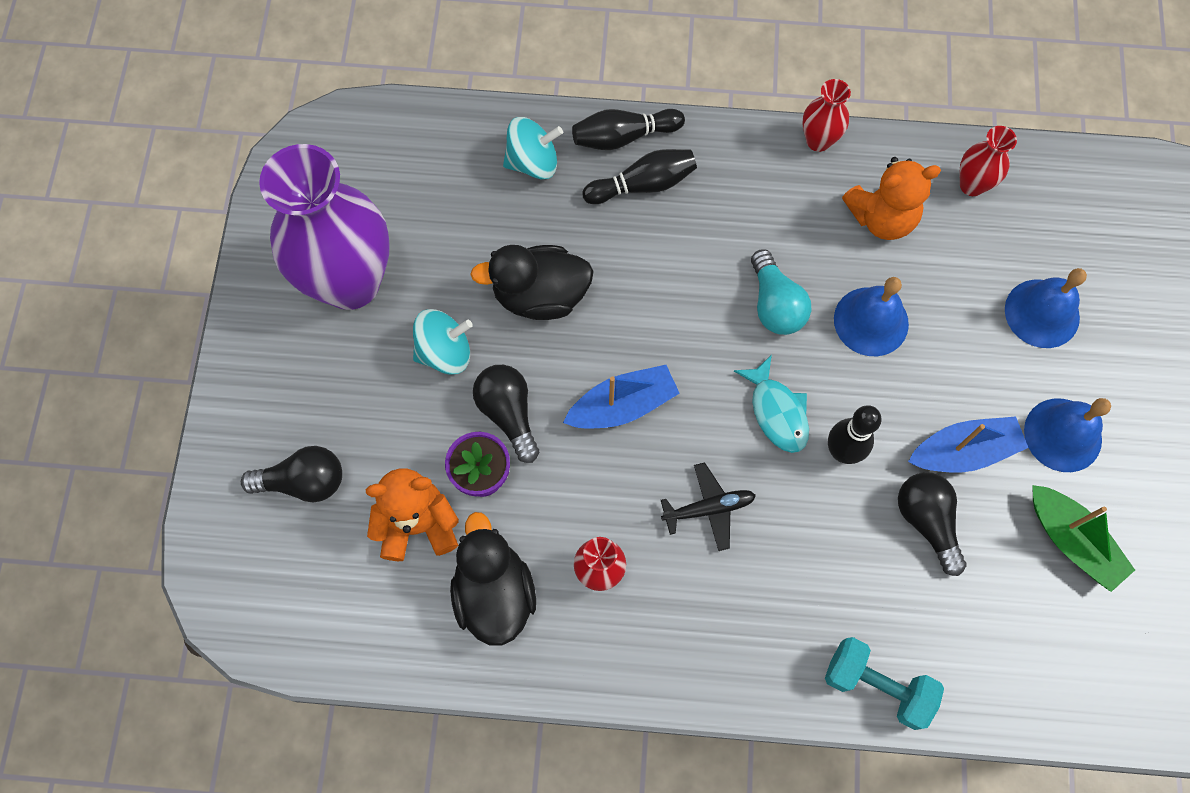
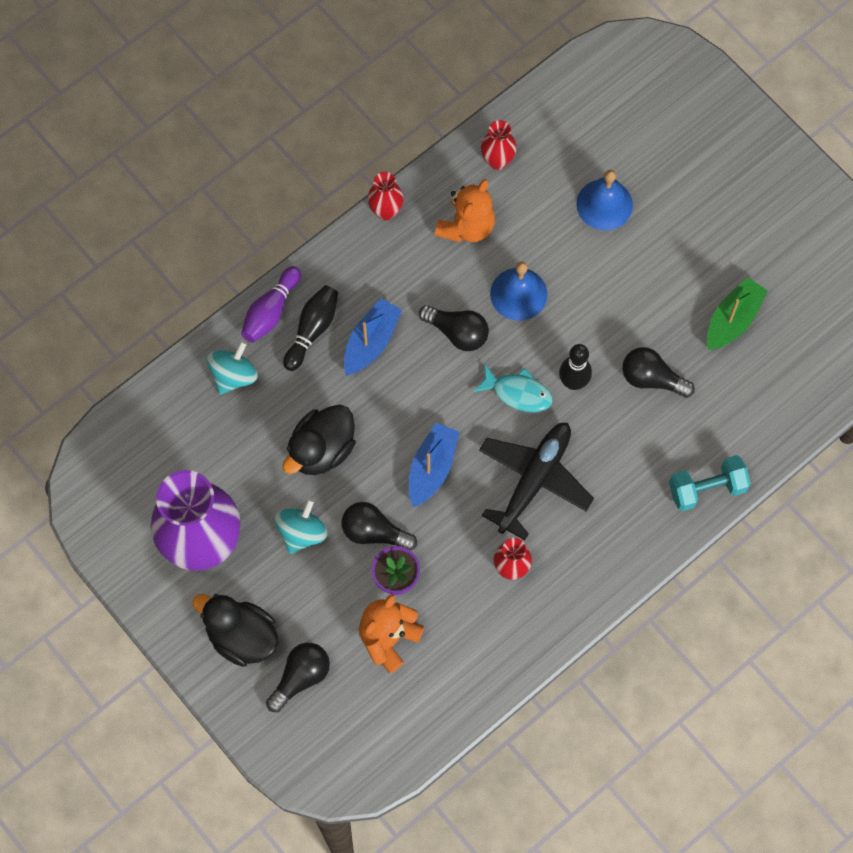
camera: 45 degrees left, 0 degrees up
(494, 593) = (468, 633): black duck -> black duck (241, 637)
(624, 137) = (271, 311): black bowling pin -> purple bowling pin
(708, 508) = (534, 480): black plane -> black plane, size x1.84
(775, 304) = (457, 333): turquoise light bulb -> black light bulb
(963, 451) = (635, 323): blue boat -> blue boat (371, 342)
(1063, 435) = (677, 265): blue bell -> none
(1071, 541) = (732, 320): green boat -> green boat turned 60 degrees counterclockwise

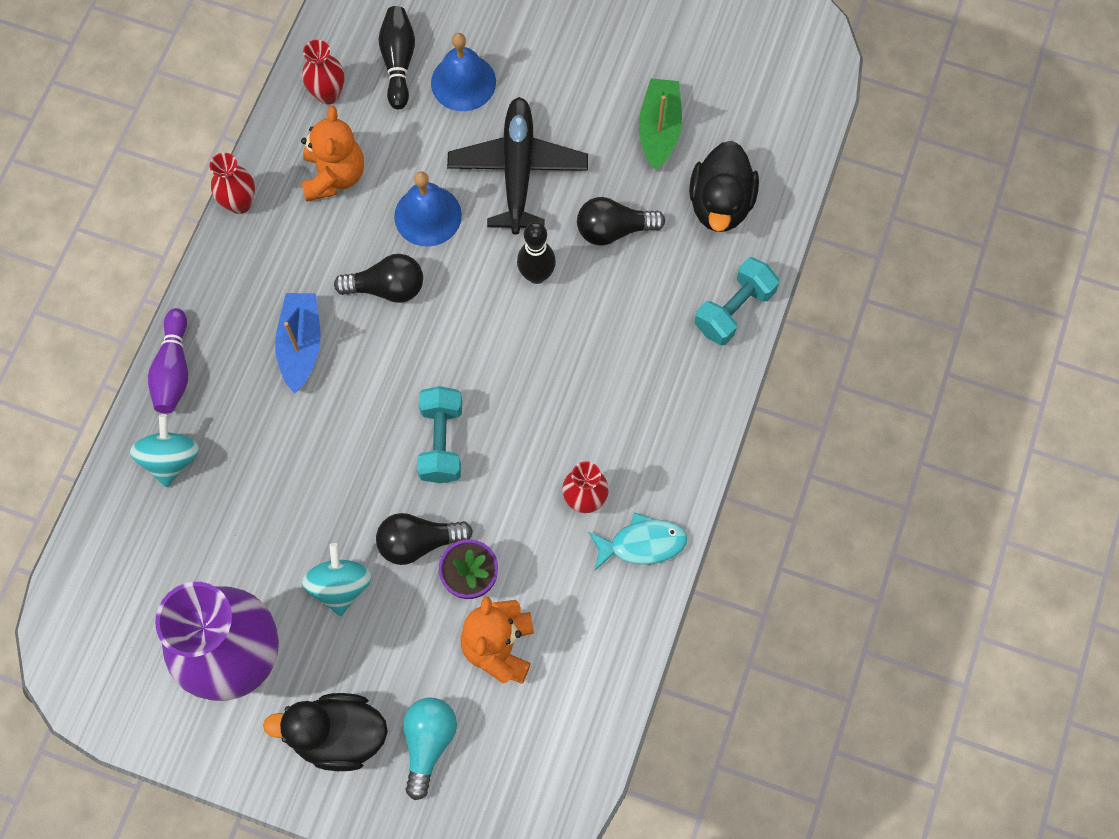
camera: 30 degrees left, 0 degrees up
(301, 677) = (428, 743): black light bulb -> turquoise light bulb
(312, 330) = (230, 366): black bowling pin -> black bowling pin (398, 62)
(321, 450) = (312, 486): black duck -> black duck (720, 204)
(432, 468) = (441, 442): blue boat -> turquoise dumbbell
(518, 393) = (486, 316): turquoise fish -> turquoise fish (642, 544)
(534, 480) = (555, 396): black plane -> black plane (518, 170)

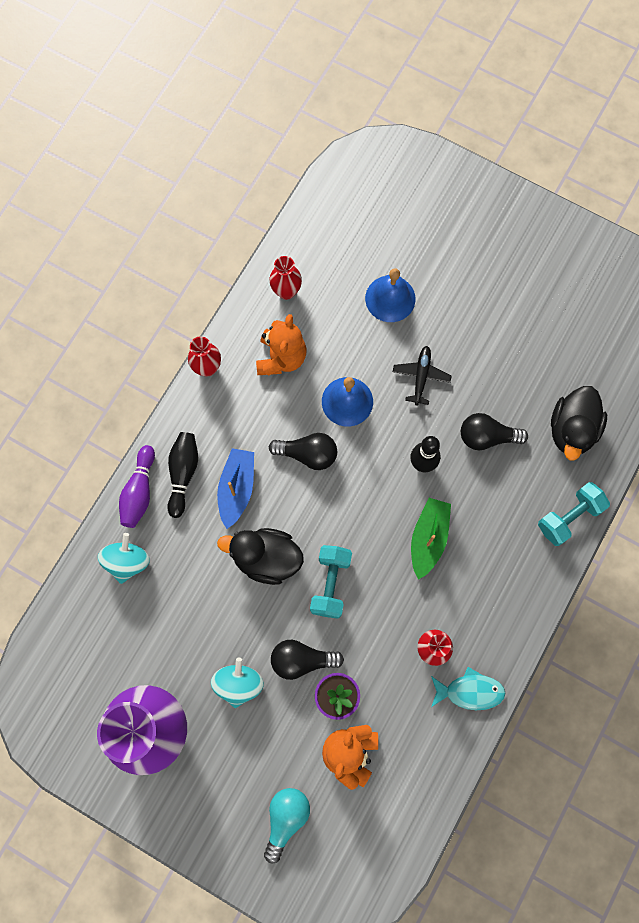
camera: 10 degrees right, 5 degrees up
(338, 736) = (220, 800): black duck -> black duck (266, 558)
(398, 62) = (343, 274): black bowling pin -> black bowling pin (183, 474)
(518, 170) = (421, 376): black plane -> black plane, size x0.54
(659, 130) = (534, 362): green boat -> green boat (428, 538)

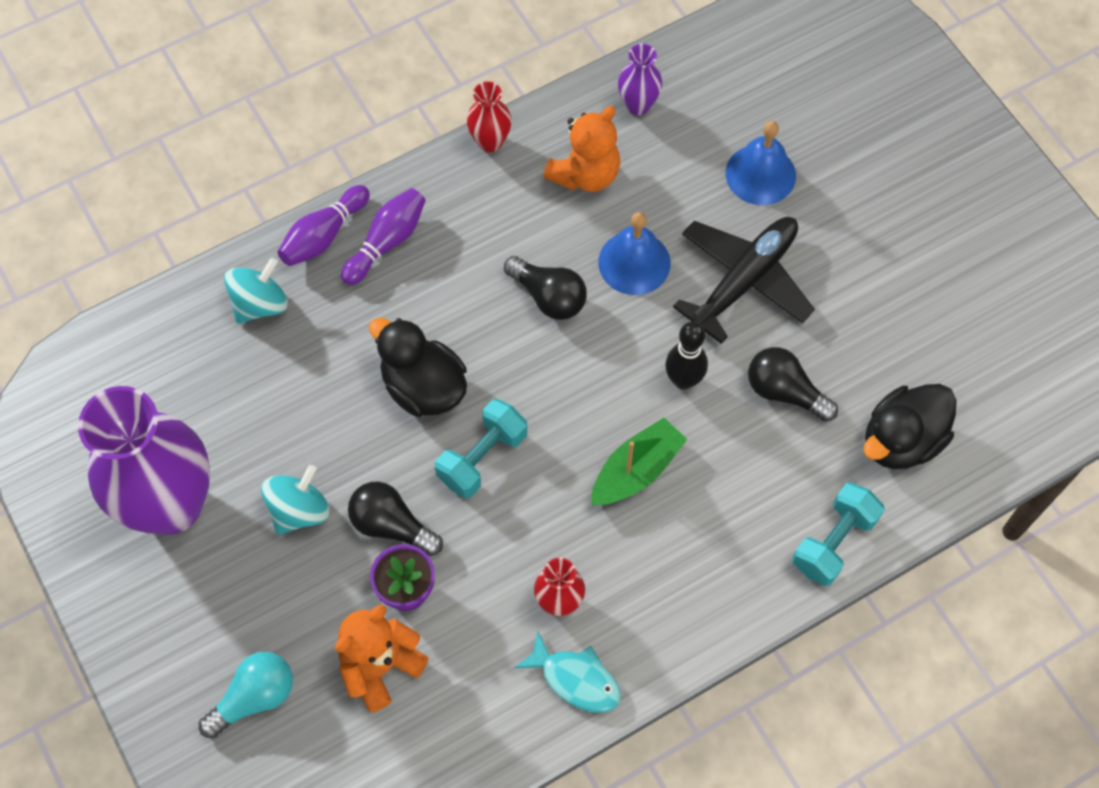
camera: 30 degrees right, 10 degrees down
(183, 474) = (387, 242): black bowling pin -> purple bowling pin
(236, 489) = (438, 291): blue boat -> none
(286, 291) = (638, 105): red vase -> purple vase
(421, 376) = (744, 280): black plane -> black plane, size x1.84
(569, 517) = (834, 542): turquoise dumbbell -> turquoise dumbbell turned 45 degrees counterclockwise

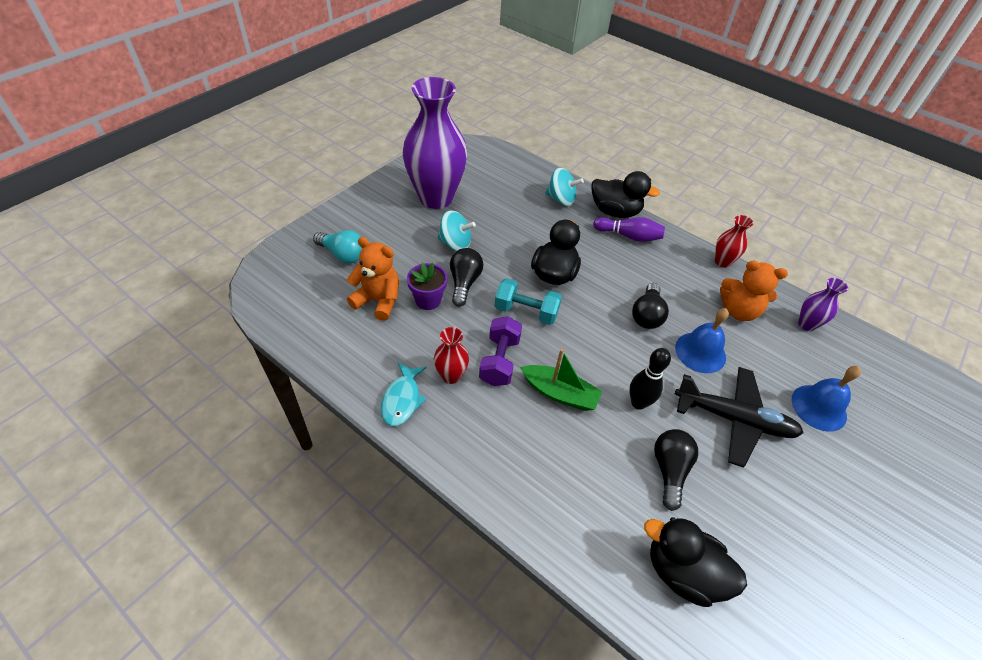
camera: 65 degrees right, 15 degrees down
(324, 235) = (615, 211): purple bowling pin -> black duck
(557, 527) = (499, 361): none -> purple dumbbell
(834, 542) = (571, 541): turquoise dumbbell -> none

